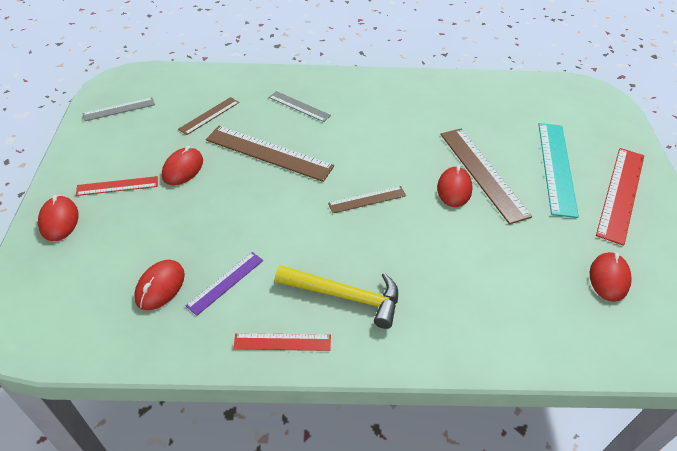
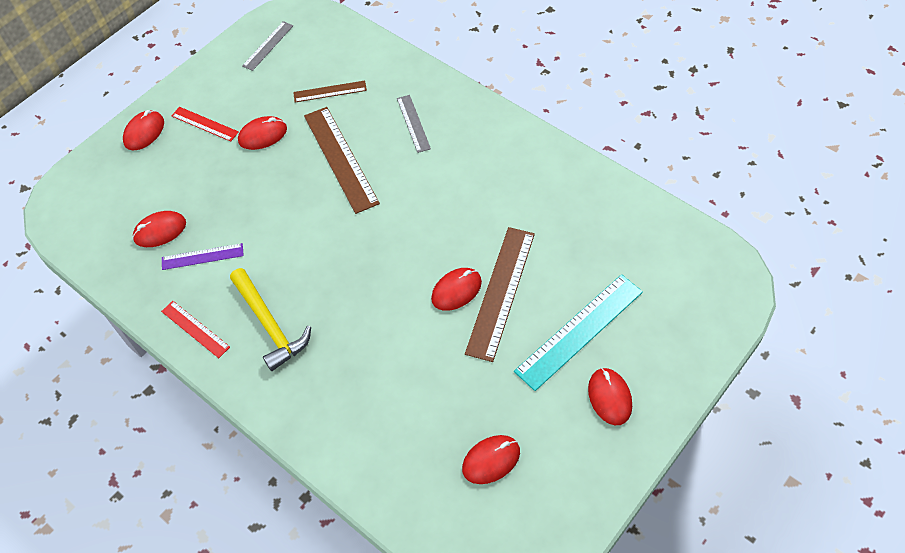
camera: 45 degrees right, 10 degrees up
(119, 109) = (268, 45): grey ruler -> grey ruler turned 75 degrees counterclockwise
(367, 199) = (372, 253): brown ruler -> none
(621, 193) = (609, 397): red ruler -> red mouse

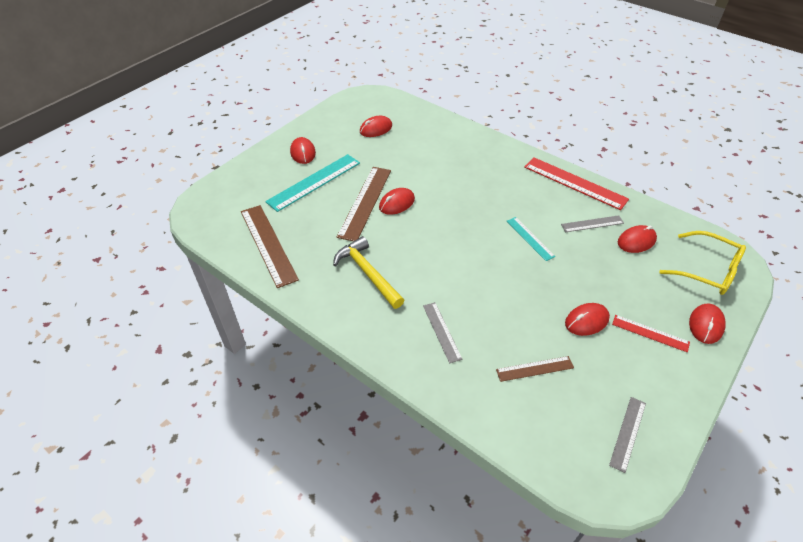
camera: 175 degrees right, 10 degrees down
(101, 192) = (707, 270): none -> yellow glasses
(195, 329) = (574, 183): red ruler -> red ruler, size x1.81
(202, 256) = (592, 224): purple ruler -> grey ruler
(270, 325) = (524, 185): yellow hammer -> yellow hammer (368, 273)
(289, 234) = (530, 238): none -> turquoise ruler
(340, 158) = (504, 298): brown ruler -> brown ruler (268, 244)

